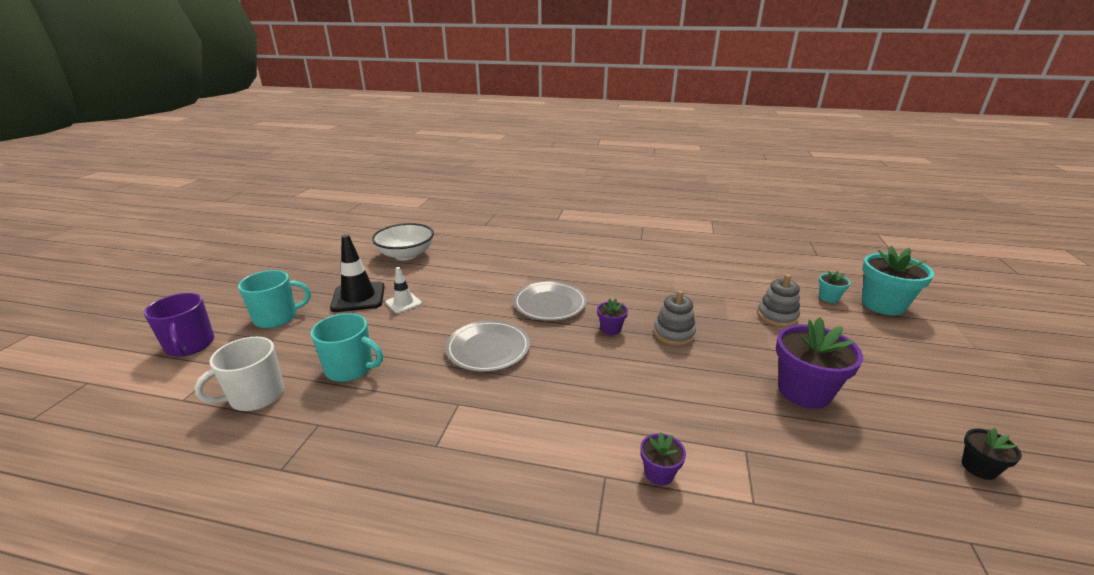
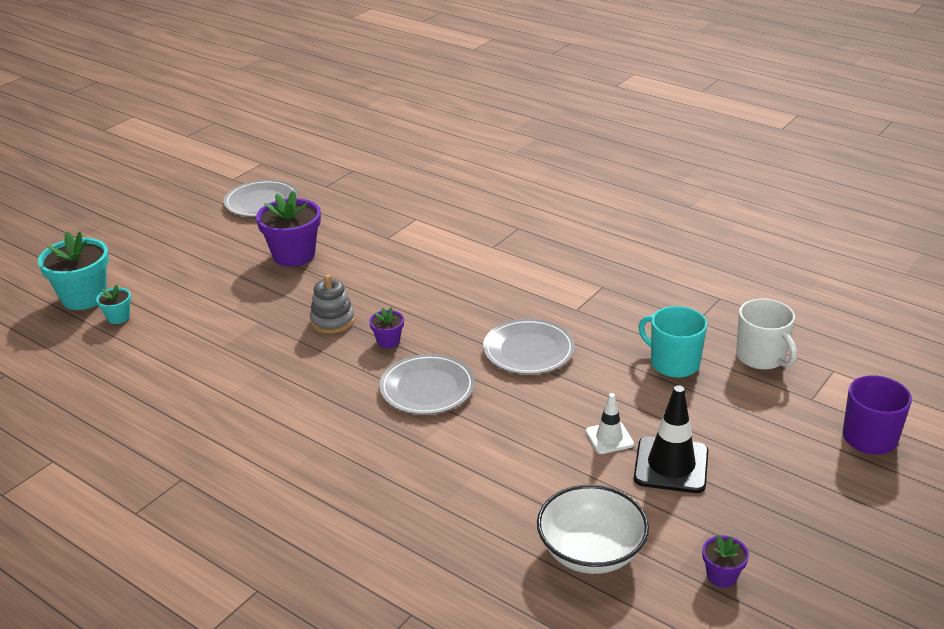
camera: 155 degrees left, 5 degrees up
(256, 396) = (761, 357): white mug -> white mug turned 75 degrees clockwise
(277, 317) = (777, 456): turquoise mug -> none
(659, 473) = (457, 240): purple flower pot -> purple flower pot (722, 576)
(777, 316) = (207, 312): grey stacking toy -> none
(978, 468) = (261, 202): black flower pot -> grey plate

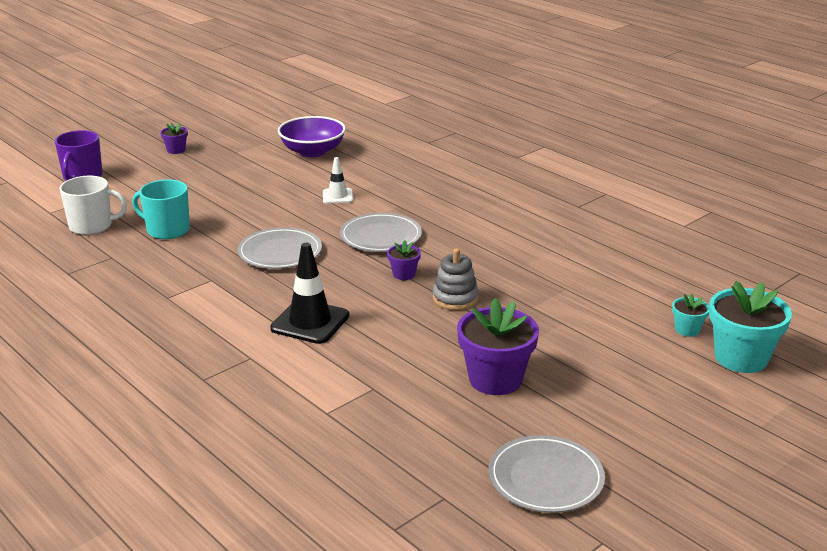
camera: 170 degrees left, 5 degrees down
(591, 552) = (312, 152): white bowl -> purple bowl
(609, 438) = (259, 195): white traffic cone -> white traffic cone (337, 196)
(671, 465) = (230, 178): black traffic cone -> black traffic cone (310, 322)
(673, 363) = (167, 230): turquoise mug -> turquoise mug turned 150 degrees clockwise
(722, 576) = (246, 138): purple flower pot -> purple flower pot (176, 150)
(761, 357) = (92, 226): white mug -> white mug turned 105 degrees clockwise

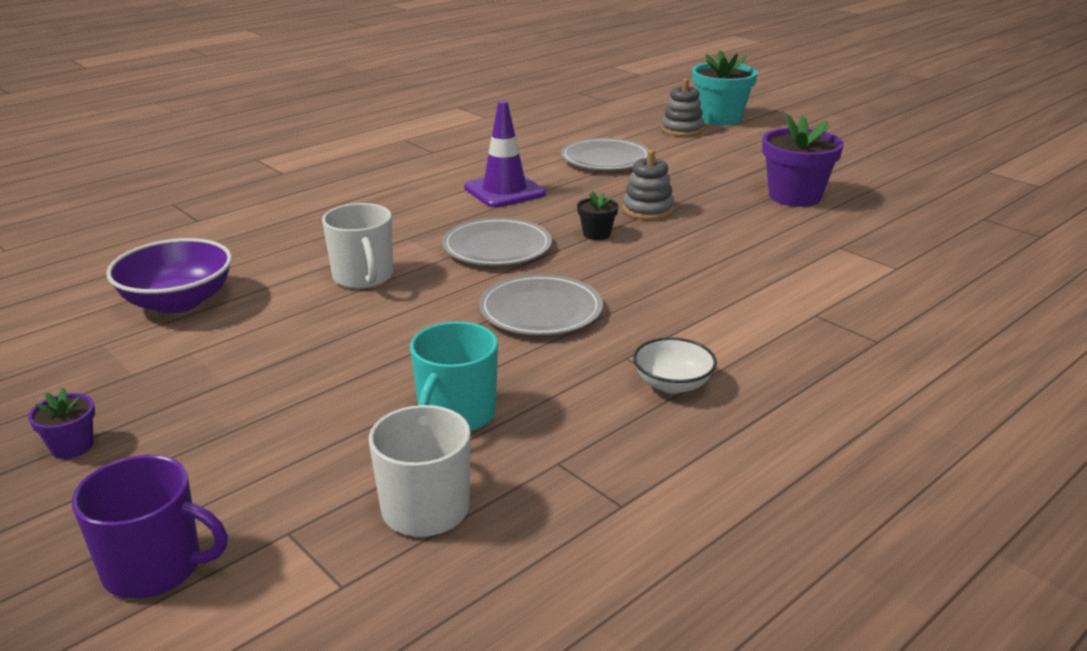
camera: 90 degrees left, 0 degrees up
(174, 293) = (672, 384): none -> white bowl
(310, 322) = (722, 283): black traffic cone -> none
(337, 196) = (363, 277): white traffic cone -> white mug
(404, 274) = (596, 234): purple flower pot -> black flower pot
(491, 237) = (504, 191): none -> purple traffic cone
(545, 478) = (927, 184): grey plate -> grey plate (605, 159)
(687, 330) = (682, 130): turquoise flower pot -> grey stacking toy

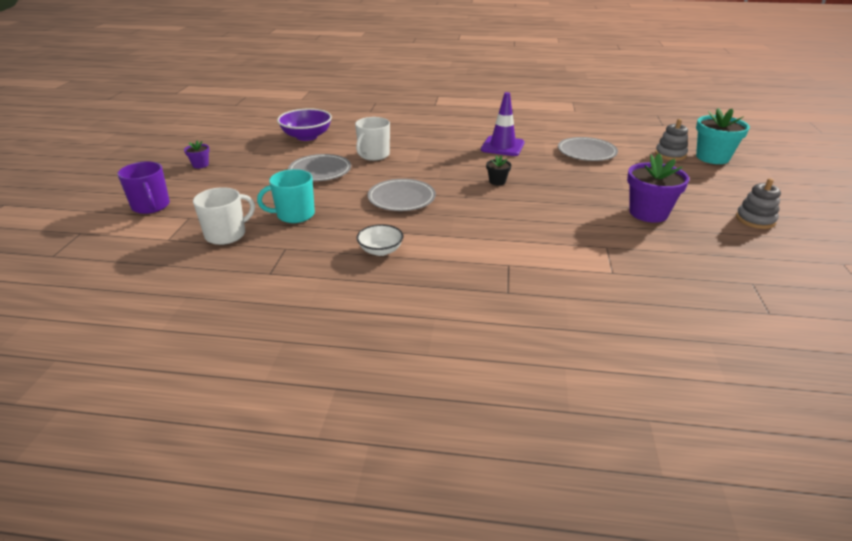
camera: 50 degrees right, 5 degrees up
(497, 247) = (444, 167): grey plate -> grey plate (320, 171)
(647, 210) = (548, 183): grey stacking toy -> grey stacking toy (755, 220)

